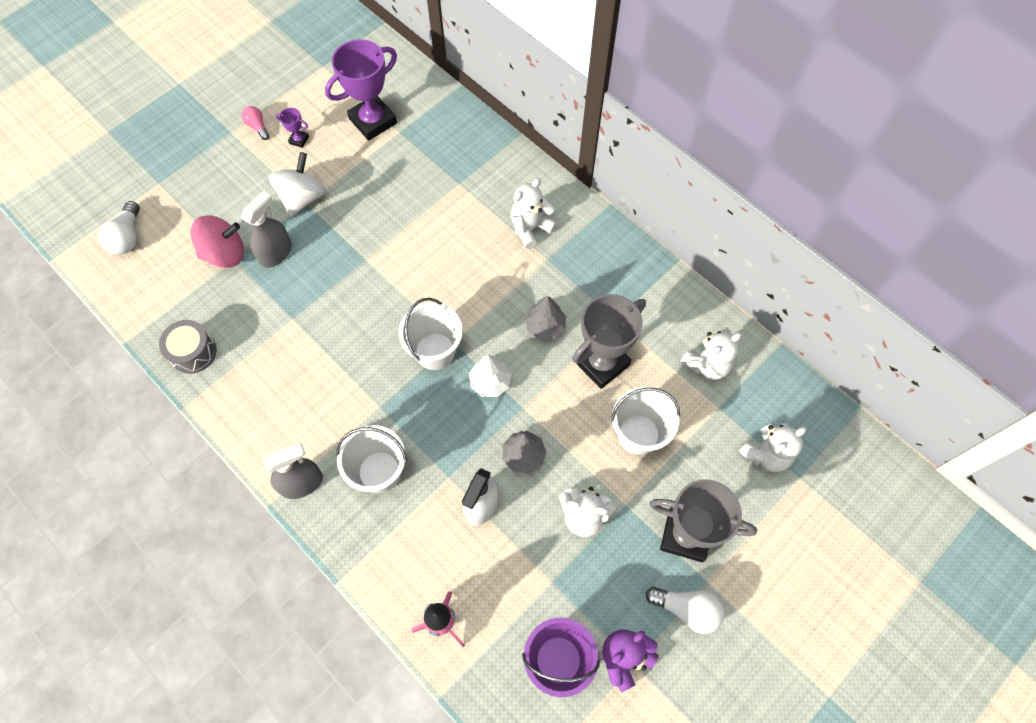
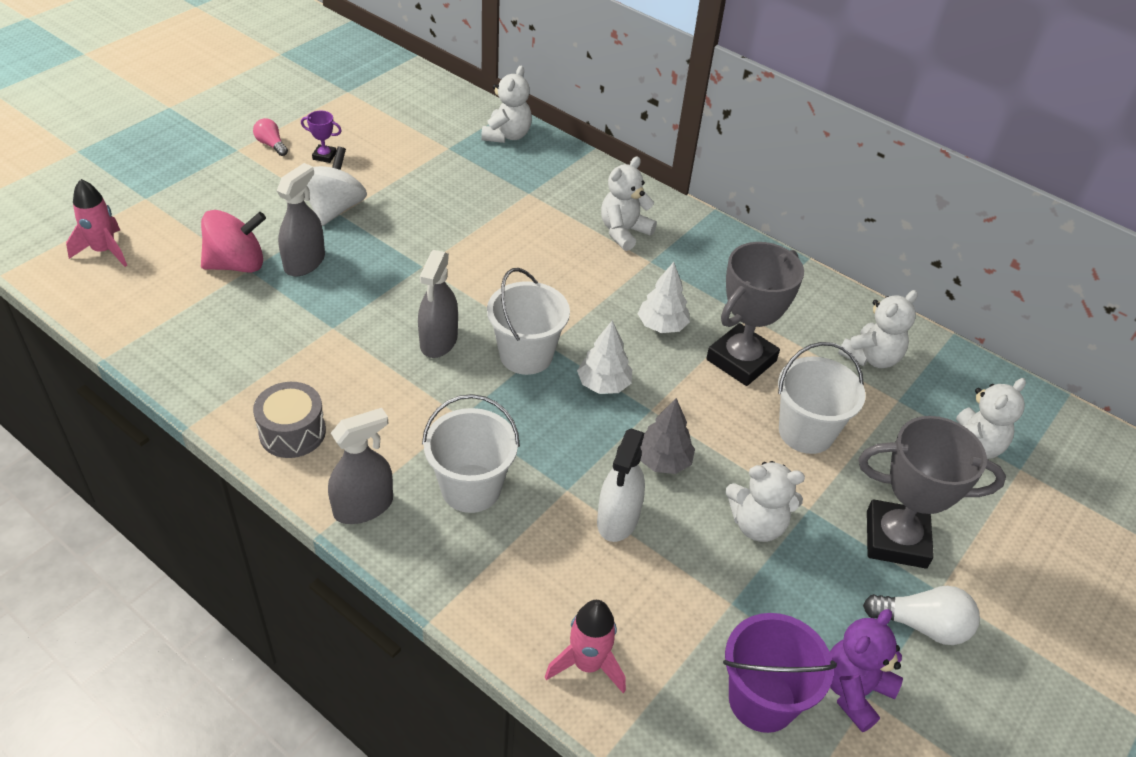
camera: 10 degrees left, 20 degrees down
(127, 237) = (104, 251): white light bulb -> pink rocket
(193, 352) = (199, 367): grey drum -> grey drum (292, 432)
(370, 335) = (438, 341): none -> grey spray bottle
(373, 121) = (414, 138): purple trophy -> none
(449, 118) = (507, 135): none -> white teddy bear
(545, 326) = (662, 325): grey tree -> white tree

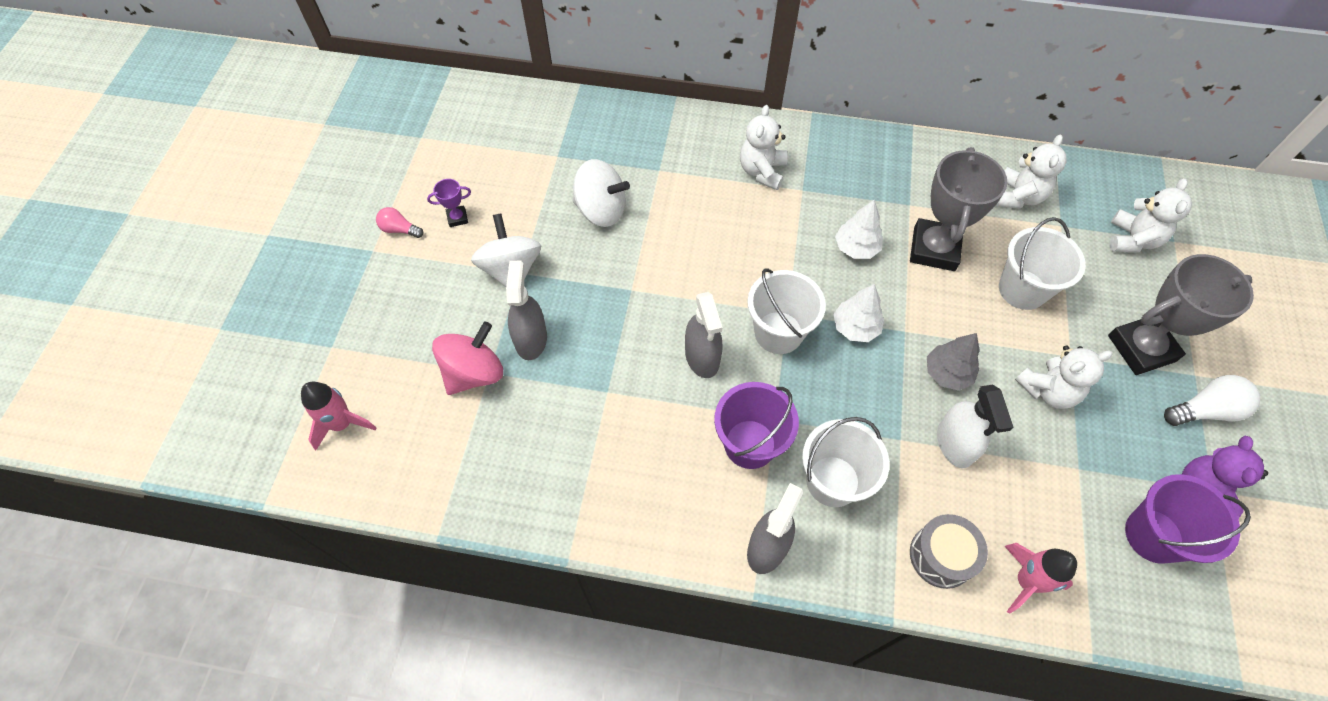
camera: 25 degrees left, 15 degrees up
(292, 432) = (657, 512): grey drum -> grey drum (941, 556)
(421, 423) = (750, 444): none -> purple bucket
(450, 200) = (601, 210): none -> white spinning top
(507, 135) = (596, 118): white teddy bear -> none

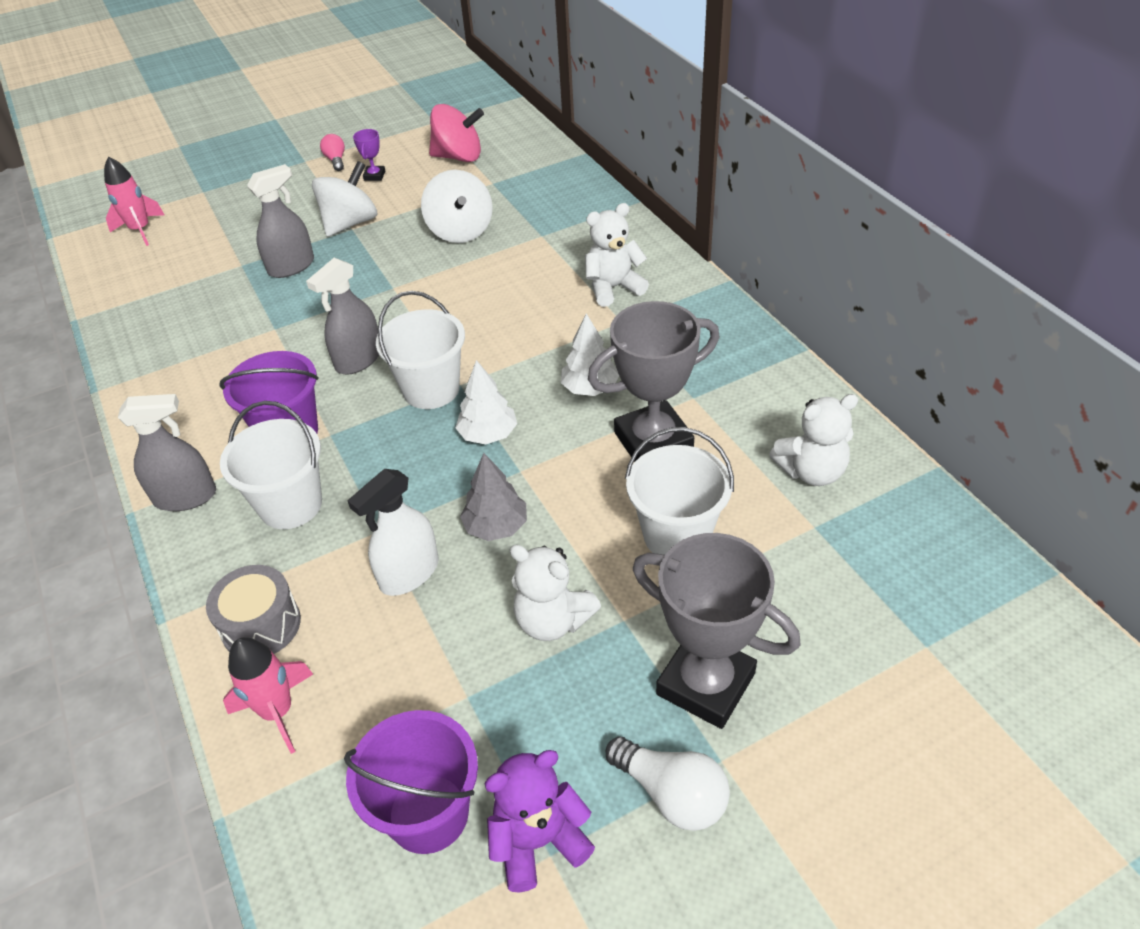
camera: 55 degrees right, 15 degrees down
(457, 218) = (374, 176): purple trophy -> purple trophy turned 60 degrees clockwise
(474, 373) = (234, 259): pink spinning top -> pink spinning top (458, 157)
(1132, 239) = (874, 602): white teddy bear -> none

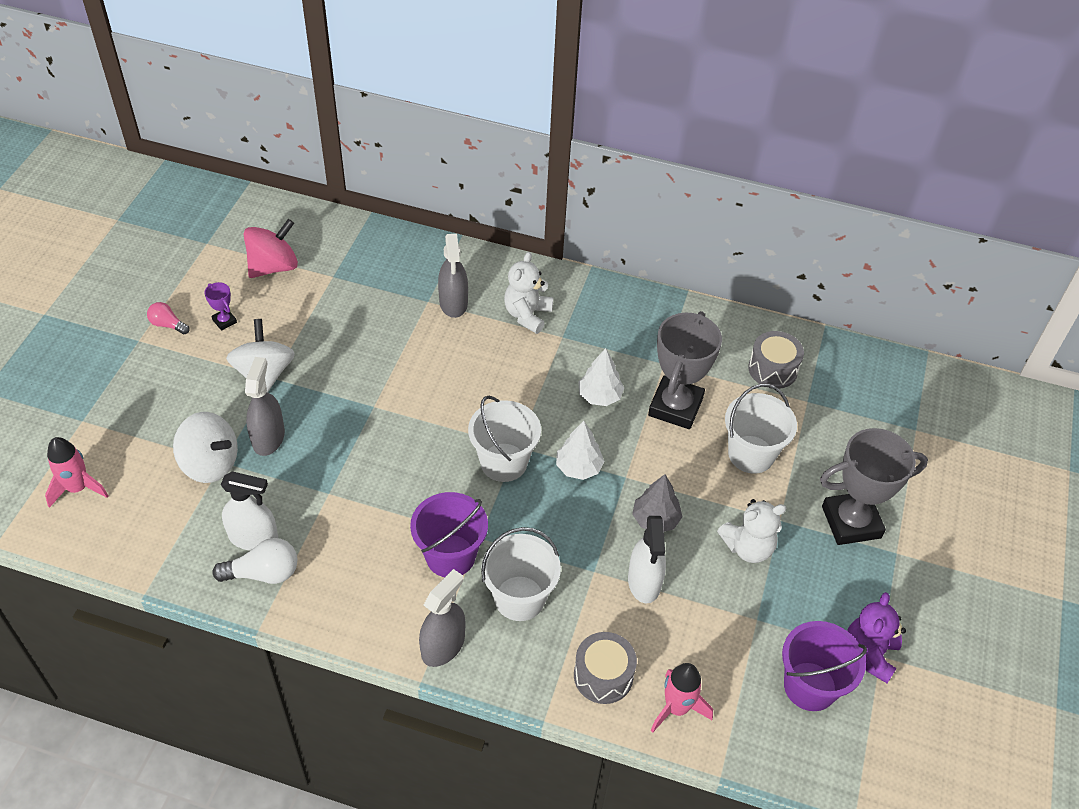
camera: 50 degrees left, 5 degrees up
(185, 326) = (253, 537): none -> white spray bottle
(358, 359) = (425, 474): grey spray bottle -> grey spray bottle (453, 303)
(460, 231) = (363, 331): white spinning top -> white spinning top (210, 463)
(672, 794) = (895, 585): white light bulb -> white light bulb (263, 573)
(811, 471) = (773, 369): white teddy bear -> grey drum

